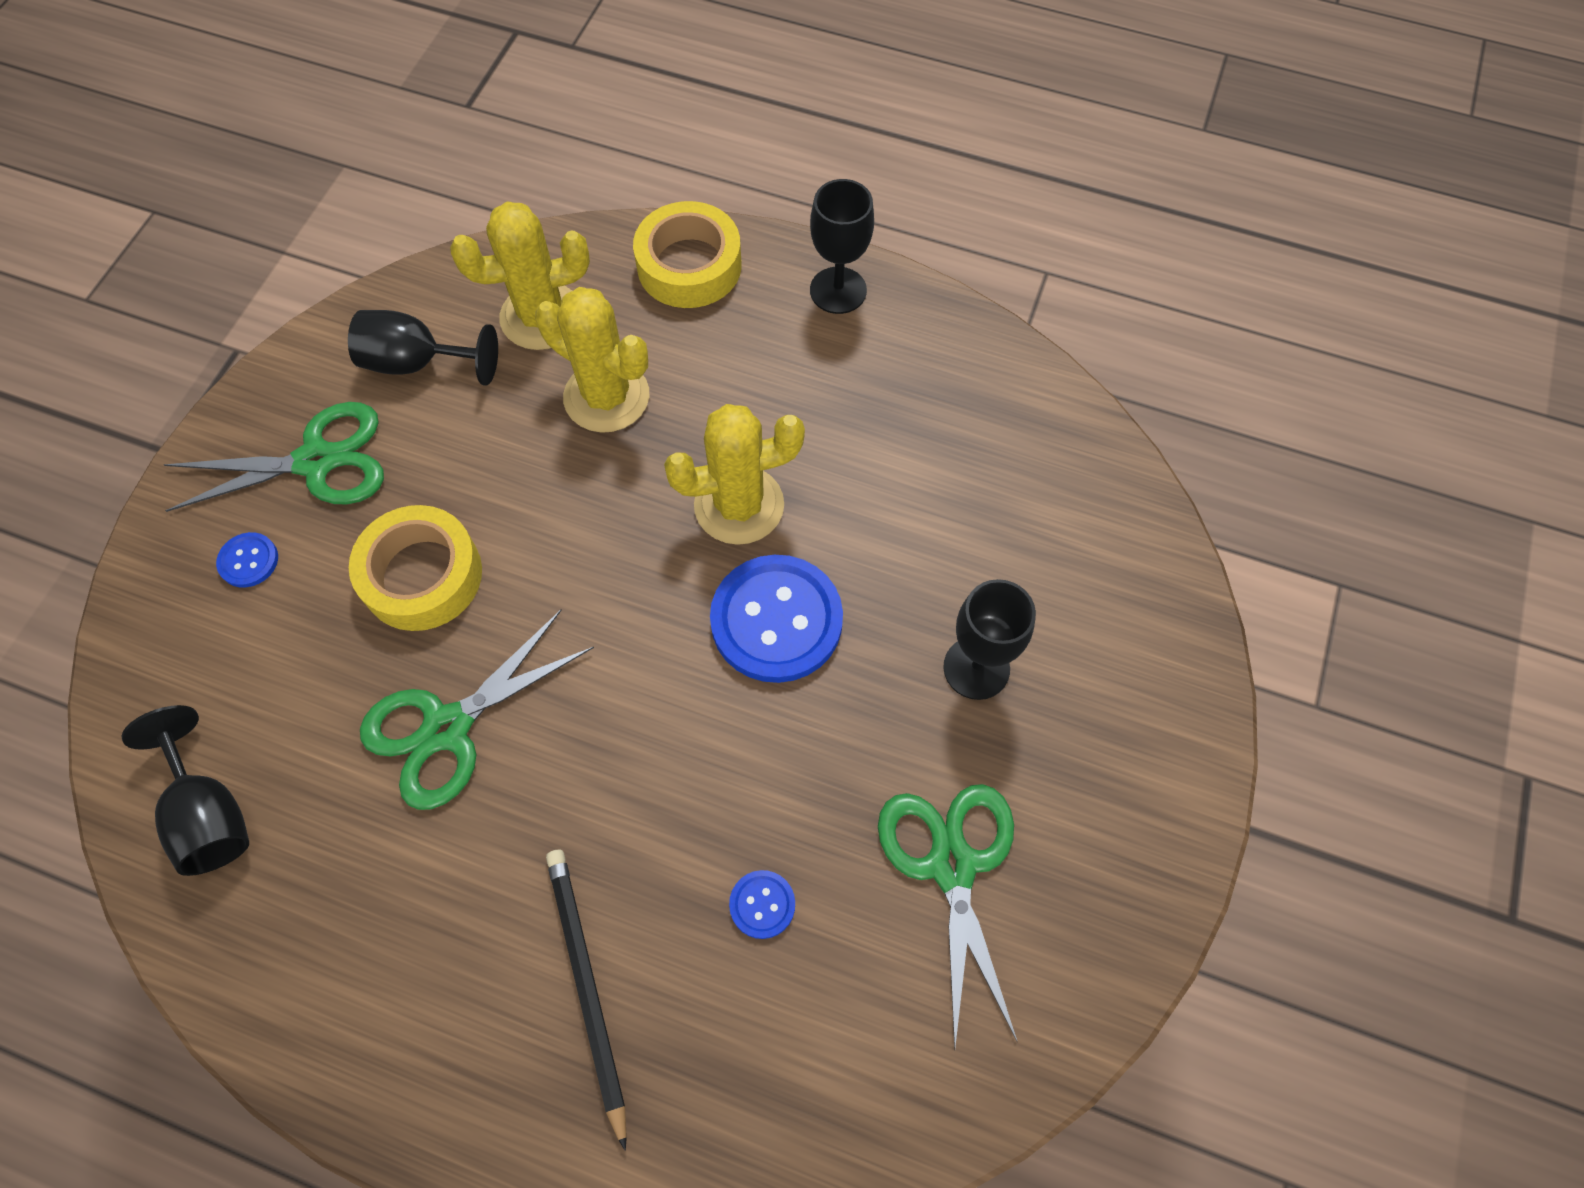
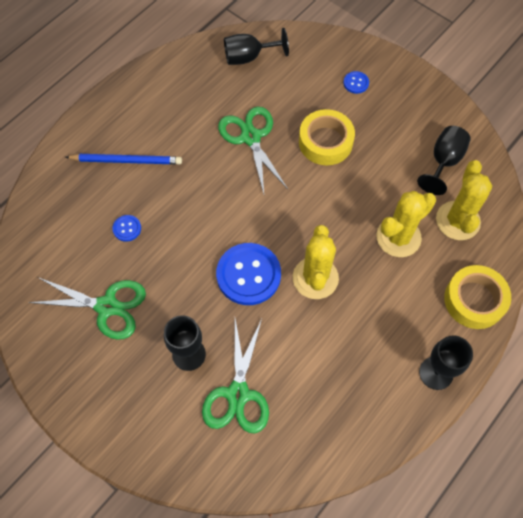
camera: 110 degrees right, 0 degrees up
(316, 461) = (399, 114): green scissors -> green scissors (238, 394)
(587, 988) = (126, 160): black pencil -> blue pencil

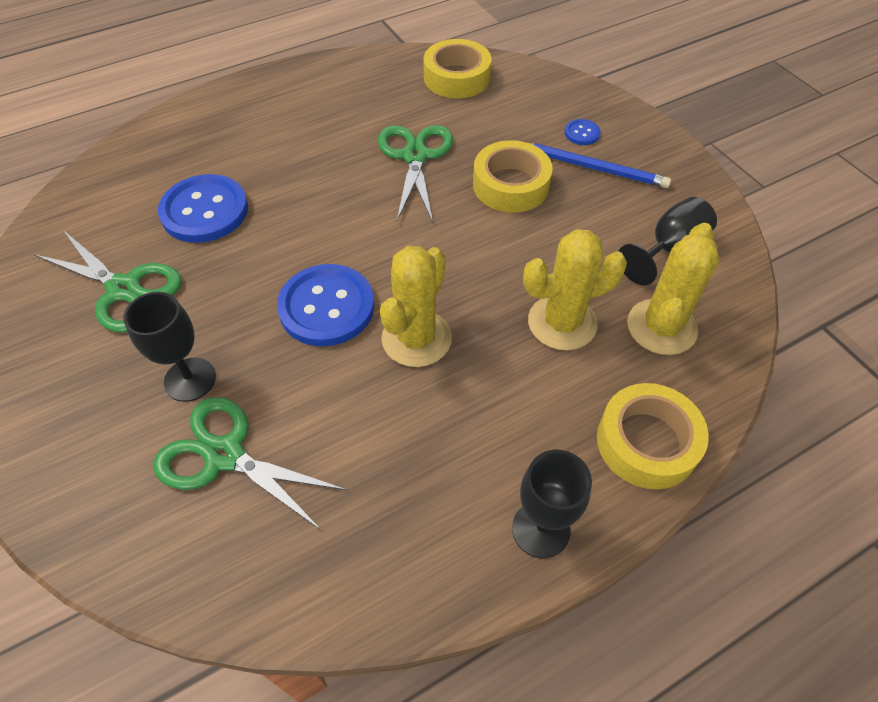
camera: 20 degrees right, 10 degrees down
(126, 160) = (249, 142): blue pencil -> blue pencil (592, 167)
(127, 228) = (205, 211): blue button -> blue button, size x2.22
(238, 394) = (225, 455): green scissors -> green scissors turned 90 degrees clockwise
(248, 57) = (457, 77): black goblet -> yellow tape

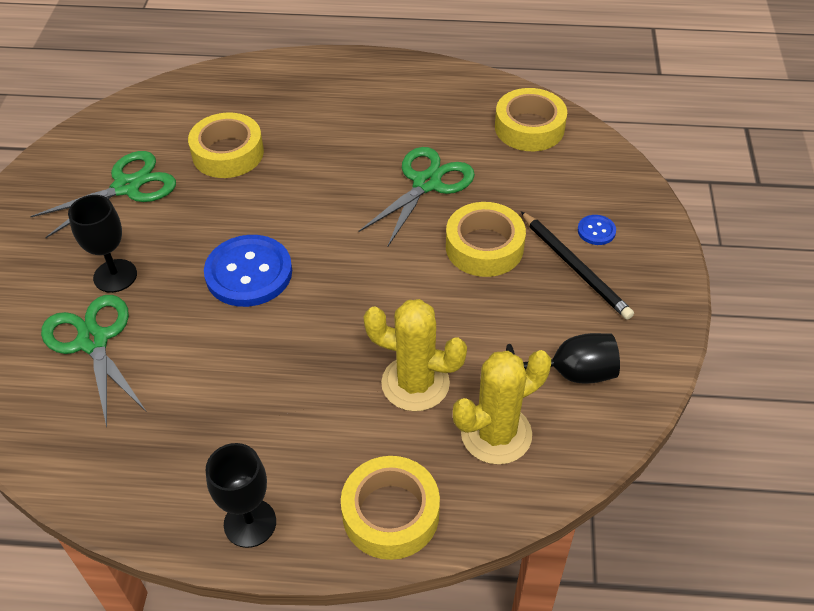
camera: 35 degrees right, 5 degrees down
(124, 289) = (127, 187): green scissors -> green scissors turned 105 degrees counterclockwise
(205, 211) = (228, 153): blue button -> yellow tape
(416, 338) = (291, 332): yellow cactus -> none
(592, 167) = (575, 267): blue pencil -> black pencil

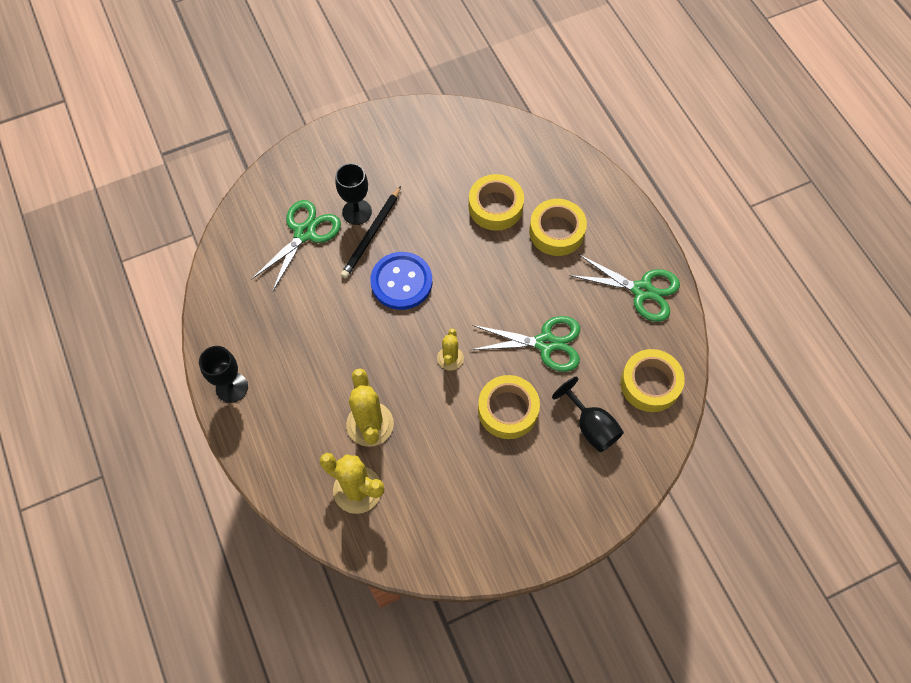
camera: 60 degrees right, 15 degrees up
(127, 187) = (430, 170): green scissors -> green scissors (642, 291)
(384, 270) = (450, 358): none -> yellow cactus
(391, 513) = (273, 457): yellow tape -> yellow tape (556, 231)
(571, 374) = (428, 515): black goblet -> black goblet (591, 426)
(575, 267) = (524, 477): black pencil -> black pencil (372, 234)
(596, 231) = (569, 477): blue button -> none

